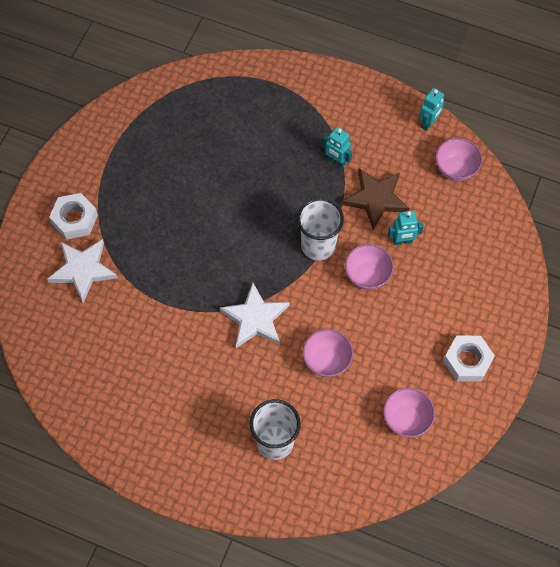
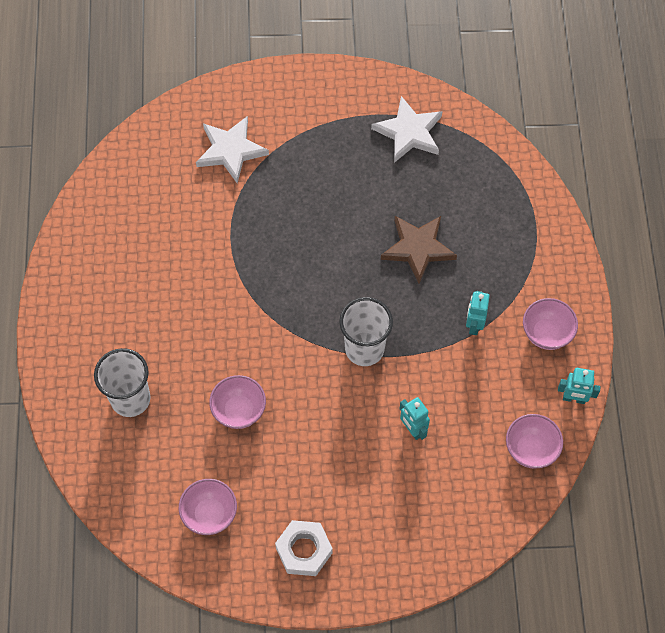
camera: 65 degrees right, 0 degrees up
(74, 219) = (280, 118): white nut -> none
(255, 318) = (253, 324): white star -> white star (409, 132)
(367, 275) = (354, 410): pink bowl -> pink bowl (546, 333)
(376, 199) = (449, 382): brown star -> brown star (418, 248)

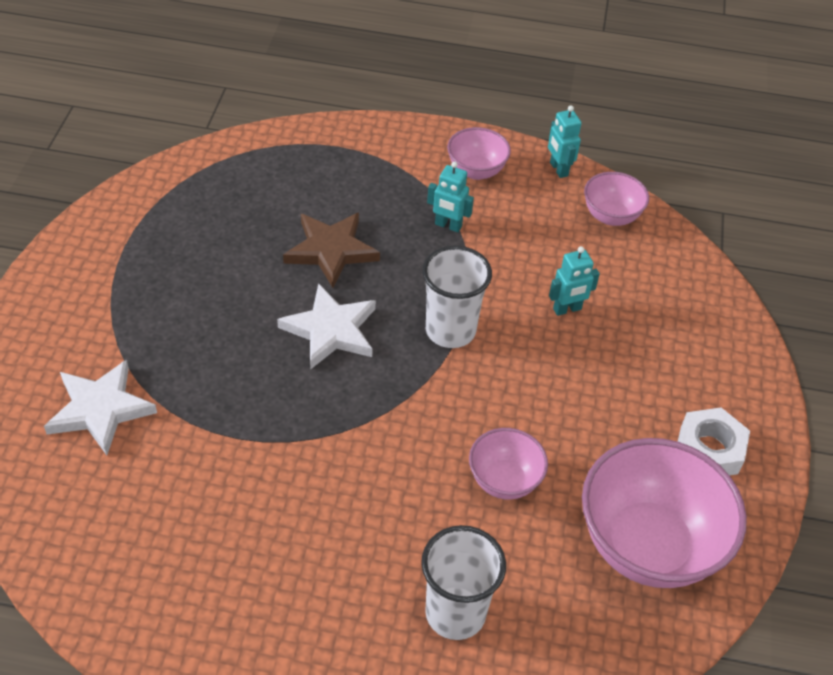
camera: 80 degrees left, 15 degrees down
(210, 514) = (648, 545): pink bowl -> pink bowl, size x1.95
(409, 132) = (167, 222): white star -> white star (330, 330)
(574, 398) = (558, 169): turquoise robot -> turquoise robot turned 135 degrees clockwise

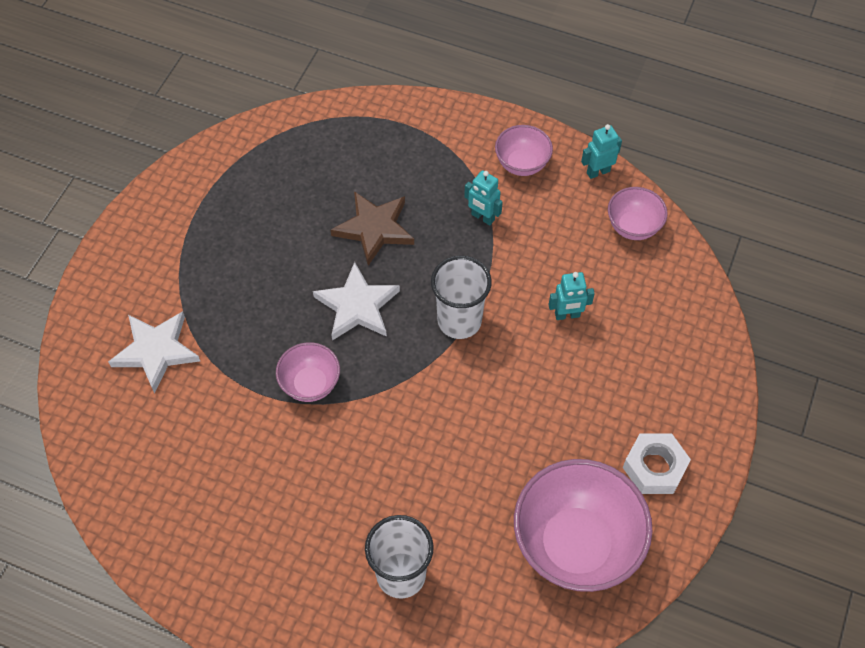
camera: 15 degrees right, 10 degrees up
(504, 480) = (470, 467): pink bowl -> pink bowl (310, 384)
(558, 169) = (598, 172): turquoise robot -> turquoise robot turned 75 degrees clockwise

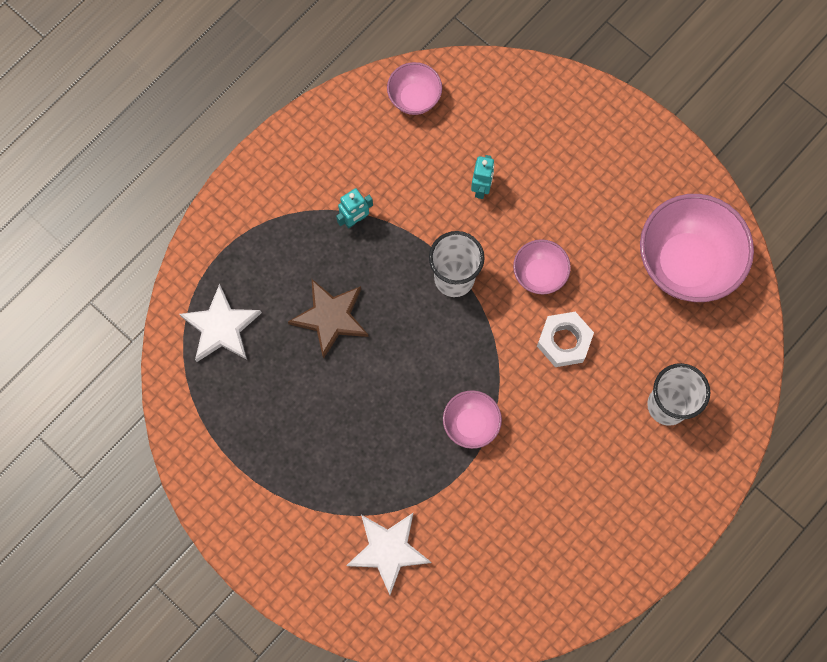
camera: 70 degrees left, 15 degrees up
(357, 306) = (407, 359): white star -> white star (221, 327)
(522, 164) = (311, 164): pink bowl -> pink bowl (539, 274)
(598, 172) = (345, 103): turquoise robot -> none
(654, 467) = (642, 177): white nut -> white nut (564, 341)

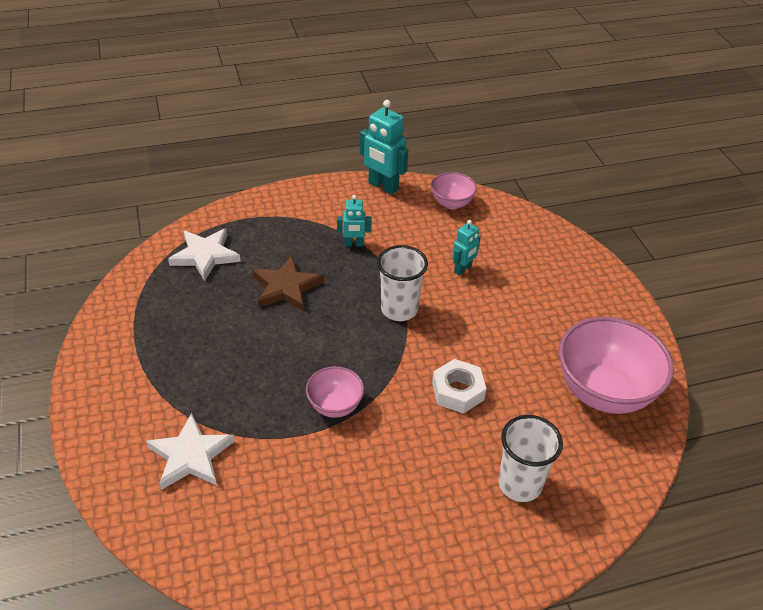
camera: 30 degrees right, 30 degrees down
(328, 116) = (383, 186): none -> turquoise robot
(539, 274) = (469, 339): pink bowl -> none

